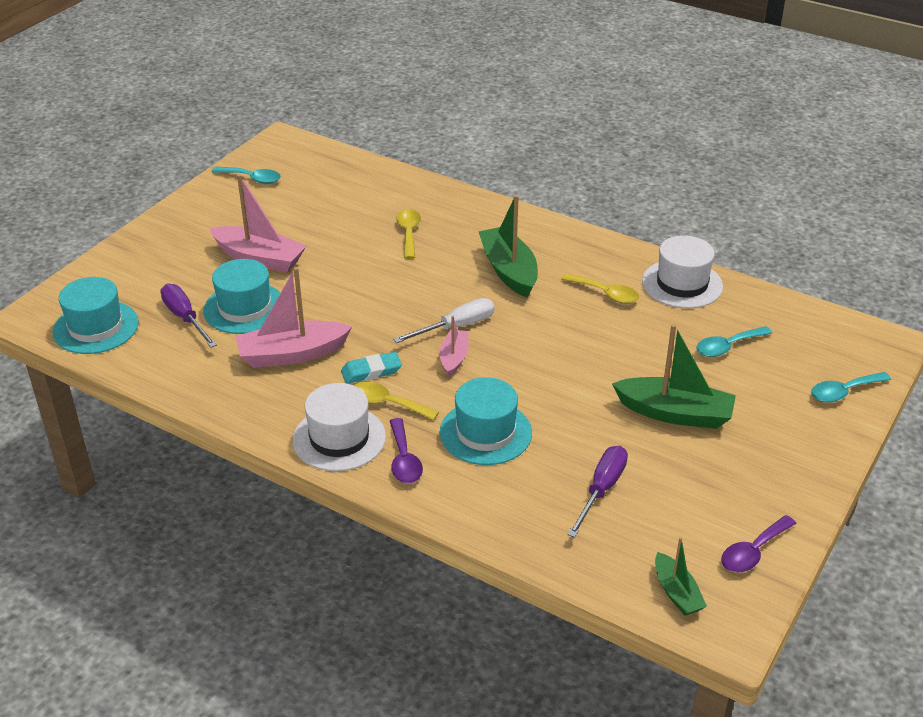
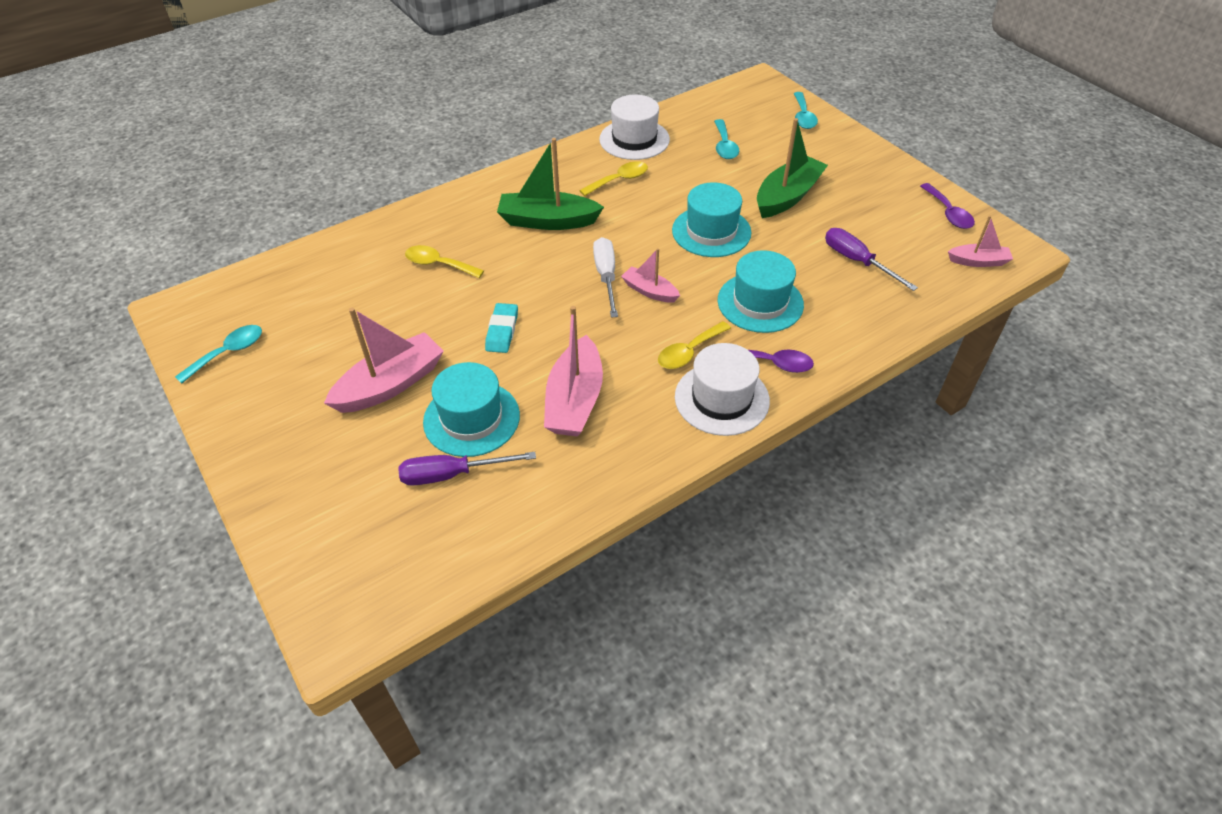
camera: 65 degrees left, 10 degrees up
(96, 327) = (410, 566): turquoise hat -> turquoise hat (711, 231)
(371, 371) = (636, 350): turquoise eraser -> turquoise eraser (502, 331)
(676, 592) = (978, 261): green boat -> pink boat

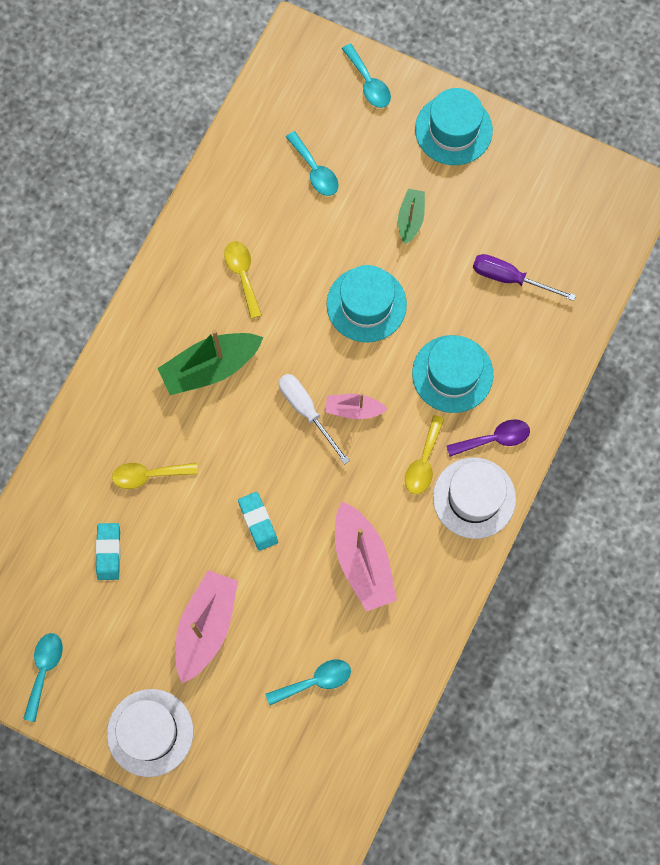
camera: 30 degrees left, 25 degrees up
(359, 298) = (108, 552): none -> turquoise eraser
(452, 474) = (315, 681): purple screwdriver -> turquoise spoon
(471, 418) = (294, 623): turquoise hat -> turquoise hat (453, 130)
(619, 180) = (242, 275): yellow spoon -> yellow spoon turned 45 degrees counterclockwise
(634, 139) = (221, 205): white hat -> white hat (150, 732)
(787, 196) = (410, 219): green boat -> green boat, size x0.56
(948, 213) = (562, 170): purple spoon -> none
(978, 261) = (610, 226): pink boat -> none

